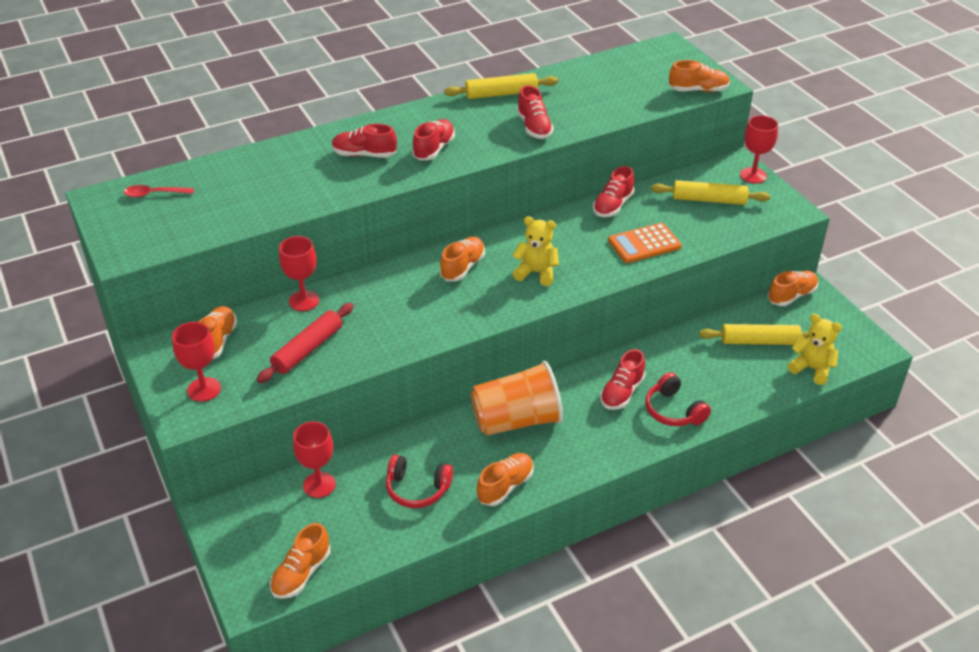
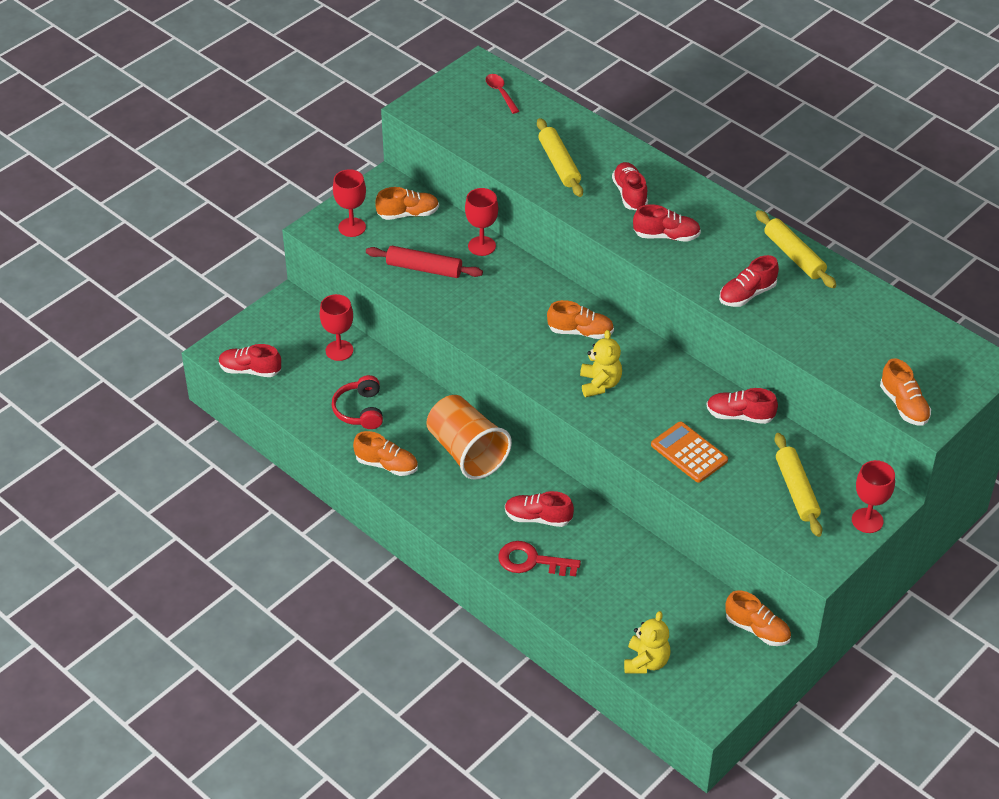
camera: 70 degrees right, 5 degrees up
(301, 573) = (250, 370): orange shoe -> red shoe
(673, 411) = (532, 561): red headphones -> red key
(759, 341) = (666, 612): yellow rolling pin -> yellow rolling pin (559, 164)

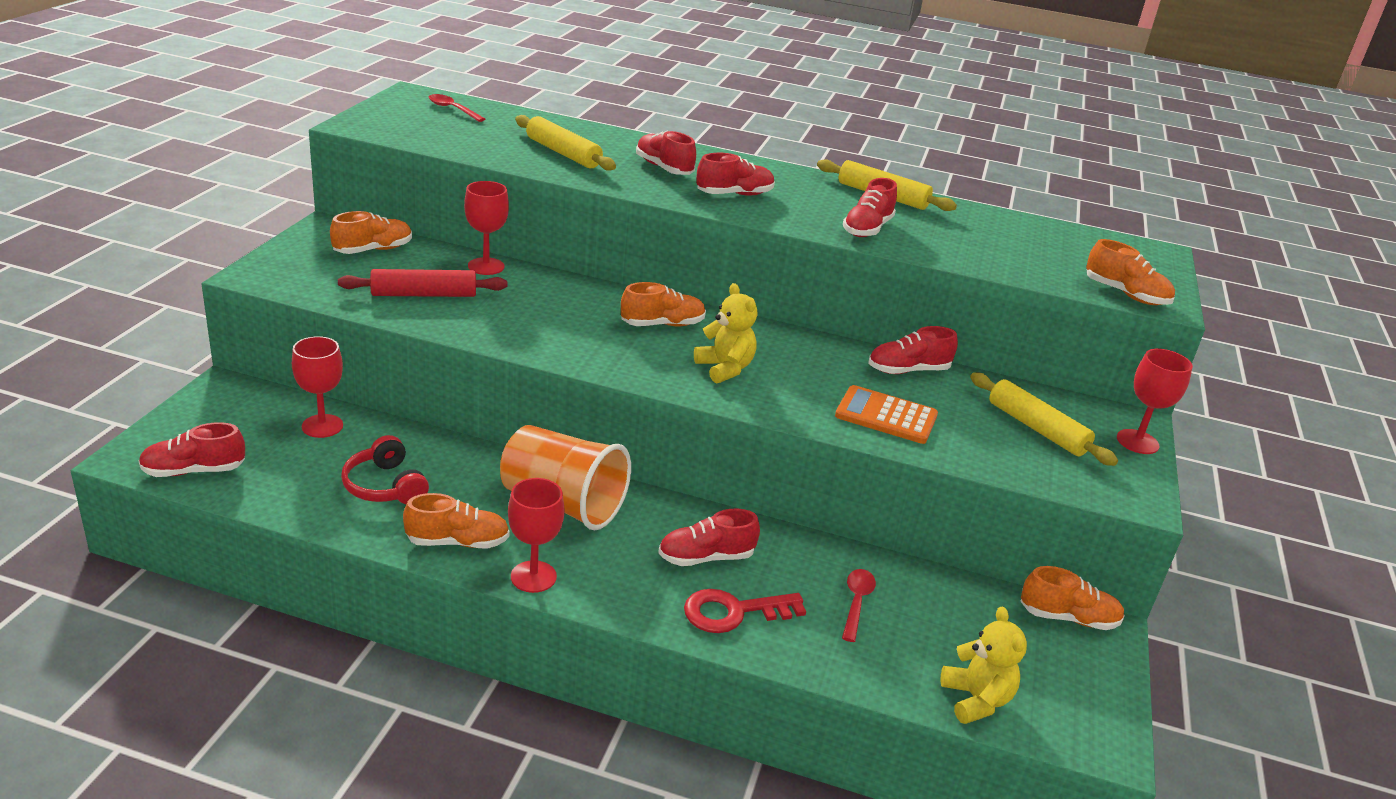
camera: 30 degrees left, 15 degrees down
(352, 227) = (303, 269): red goblet -> red goblet (533, 577)
(617, 577) = (856, 602): none -> red spoon

